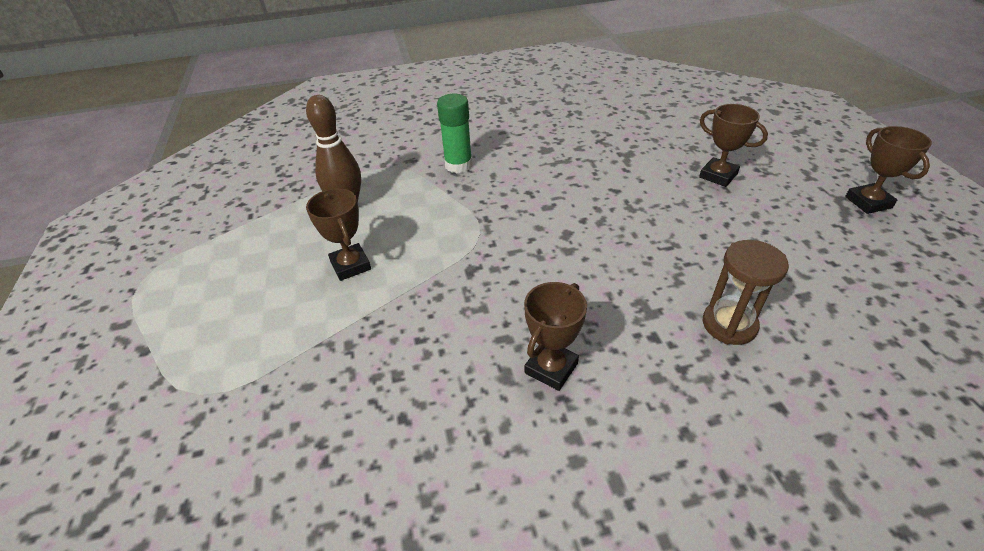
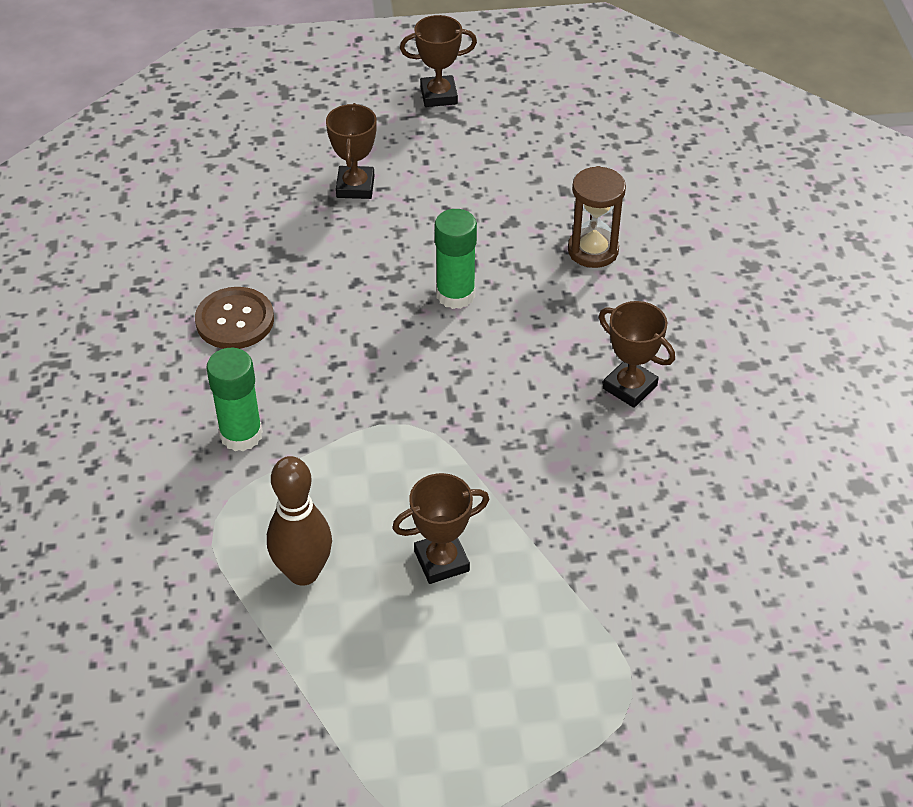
camera: 85 degrees left, 5 degrees up
(556, 147) = (235, 320): none -> brown button
(624, 241) = (455, 295): none -> green glue stick
(718, 176) = (355, 187): brown trophy -> brown trophy turned 45 degrees counterclockwise

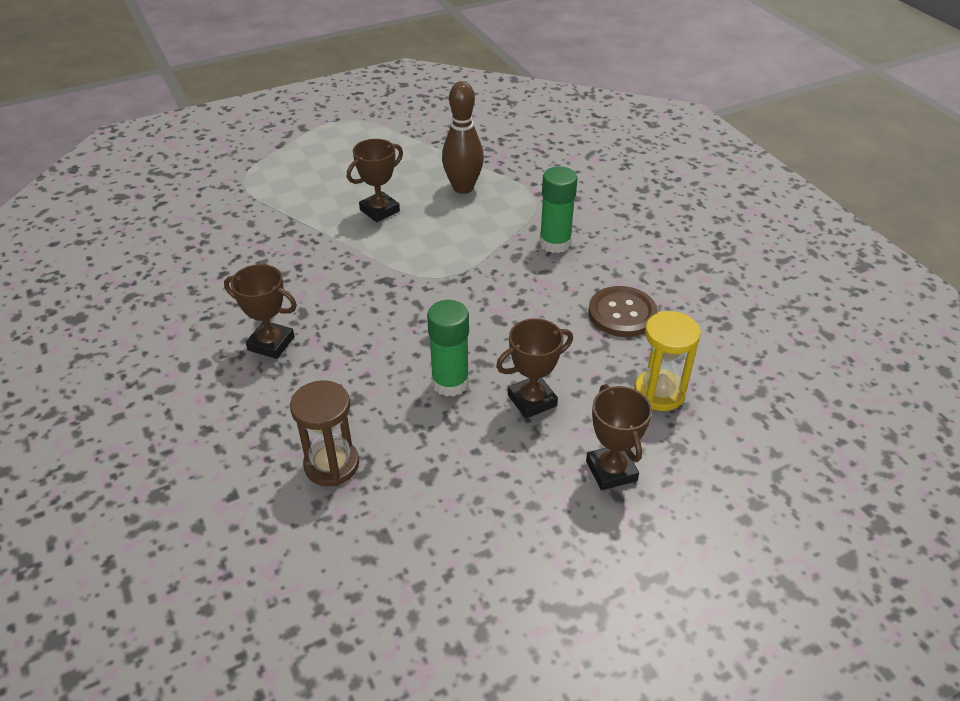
camera: 160 degrees right, 5 degrees down
(264, 234) = (659, 392): none -> yellow hourglass
(439, 95) = (598, 644): brown trophy -> brown trophy (532, 400)

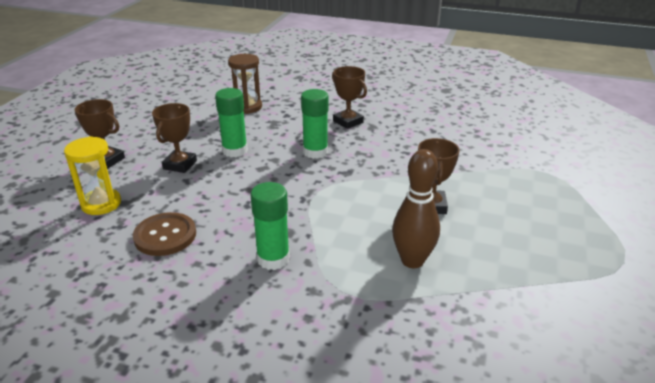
camera: 135 degrees right, 10 degrees down
(271, 343) = (348, 122): brown trophy -> brown trophy turned 75 degrees clockwise
(374, 322) = (315, 152): none -> green glue stick

